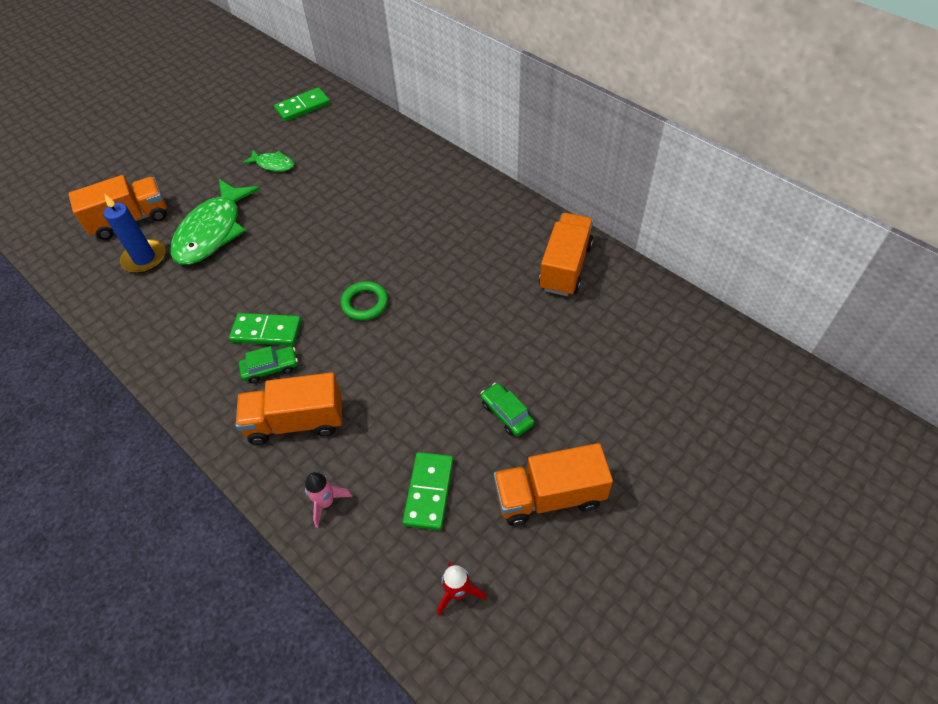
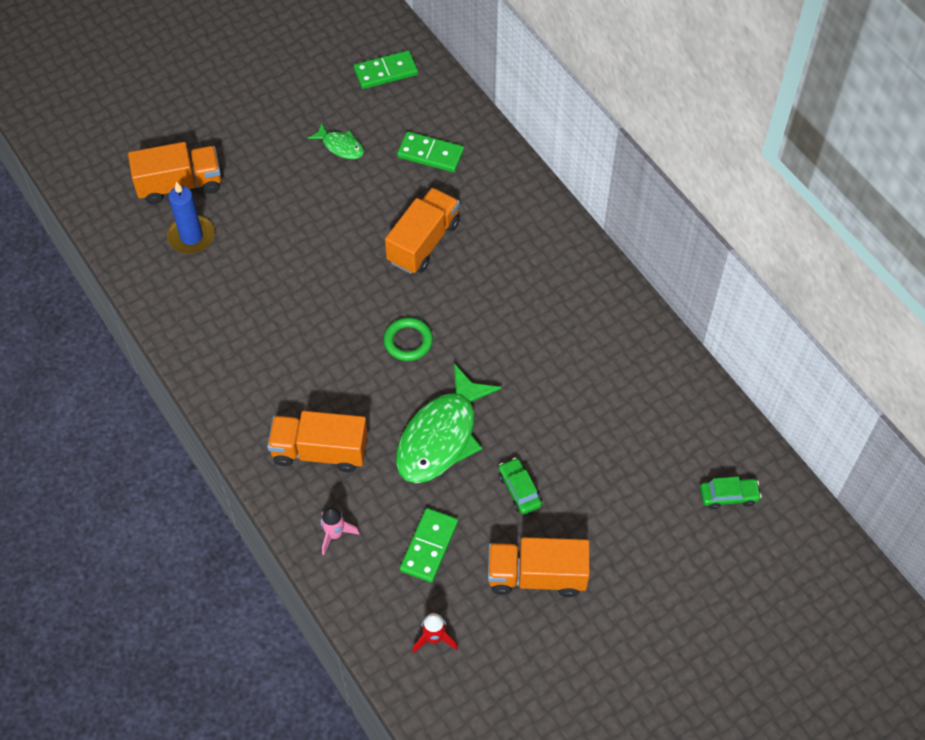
camera: 10 degrees right, 5 degrees up
(213, 231) = (265, 219): green fish -> green fish (441, 436)
(266, 331) = (305, 350): green domino -> green domino (430, 154)
(270, 368) = (303, 391): green car -> green car (728, 496)
(565, 267) = (623, 347): orange truck -> orange truck (423, 242)

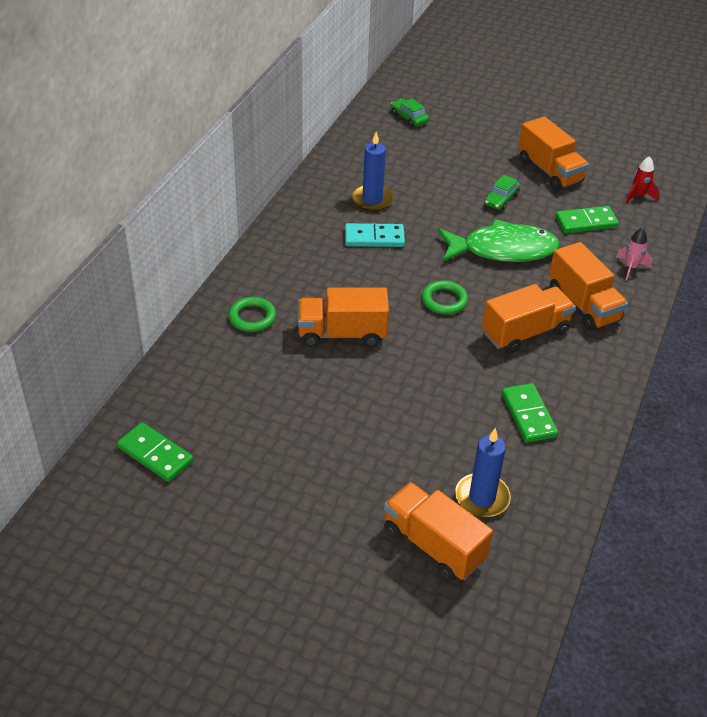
camera: 125 degrees left, 15 degrees down
(323, 378) = (525, 333): none -> orange truck
(340, 146) = (280, 441): green fish -> none
(430, 154) = (239, 372): green domino -> green domino (528, 415)
(489, 191) = (252, 317): none -> green ring
(533, 337) = (374, 238): none -> turquoise domino
(594, 369) = (372, 200): none -> blue candle

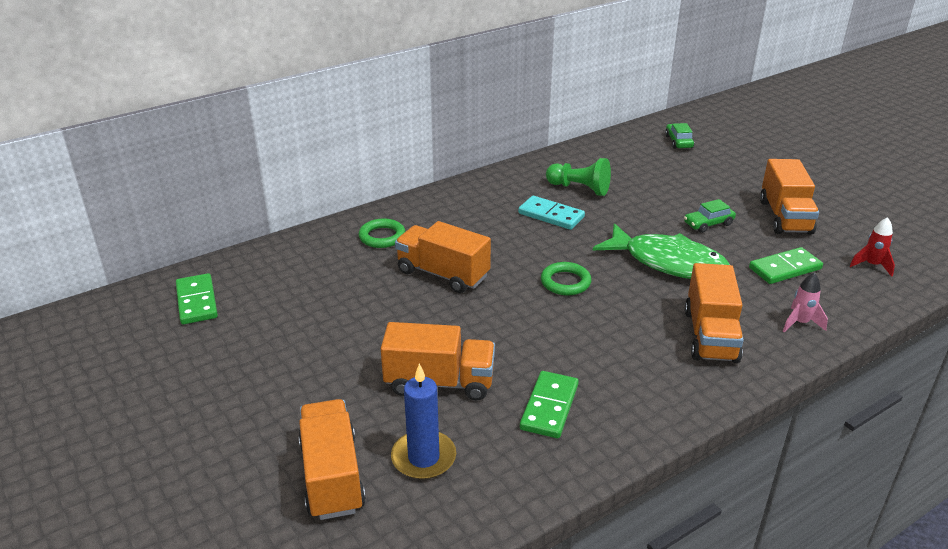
camera: 35 degrees right, 10 degrees down
(372, 200) = (579, 188): blue candle -> green pawn
(525, 333) = (620, 336): orange truck -> orange truck (439, 382)
(586, 222) = (785, 268): green domino -> green domino turned 45 degrees counterclockwise

